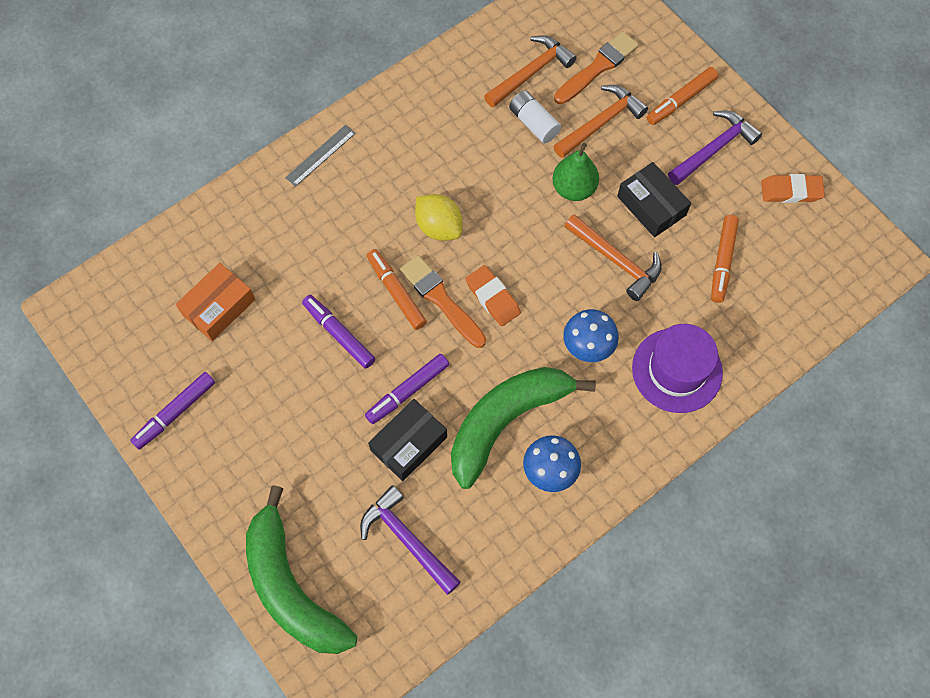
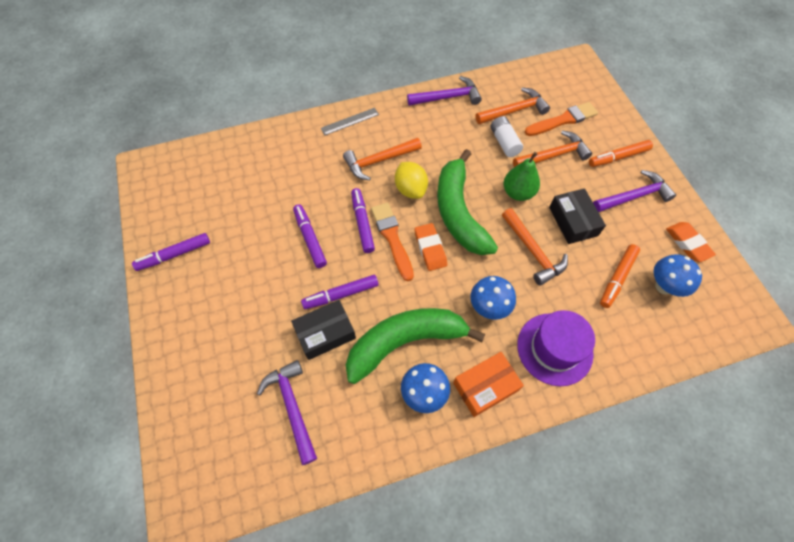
camera: 20 degrees right, 5 degrees down
(218, 307) = (238, 195): orange box -> orange box (485, 386)
(291, 587) = (190, 412): green banana -> green banana (459, 212)
(382, 201) = (379, 161): none -> orange hammer
(396, 292) = (362, 223): orange marker -> purple marker
(437, 79) = (448, 97): none -> purple hammer
(777, 254) = (663, 286): none -> blue mushroom
(791, 191) = (687, 243): orange eraser -> orange eraser turned 45 degrees clockwise

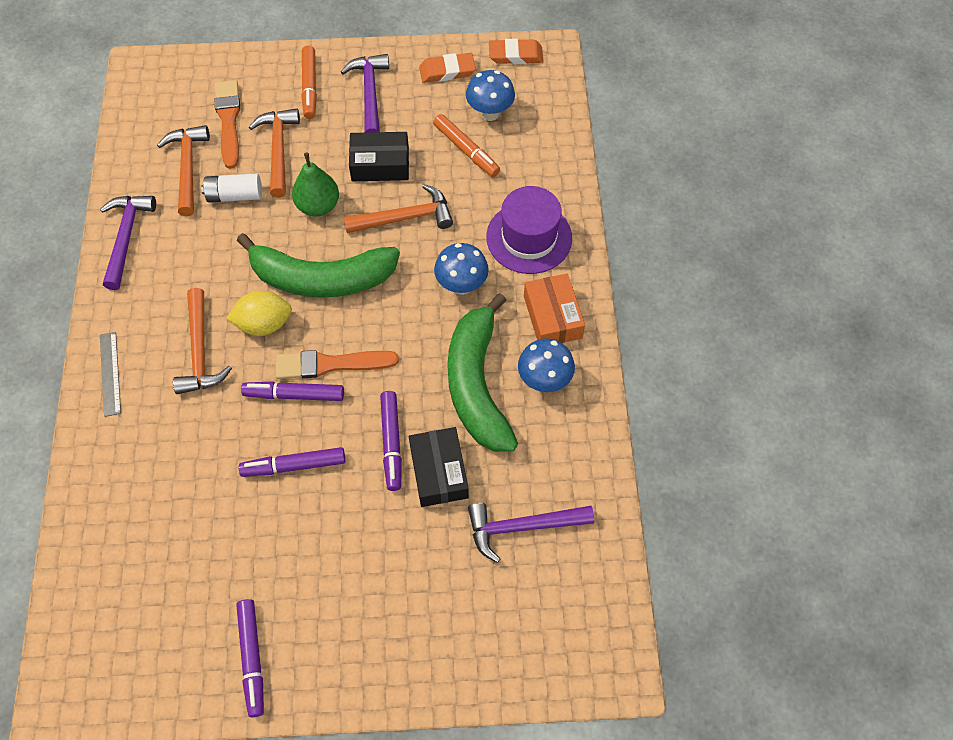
camera: 75 degrees left, 0 degrees up
(430, 248) = (362, 325): orange eraser -> orange eraser (515, 55)

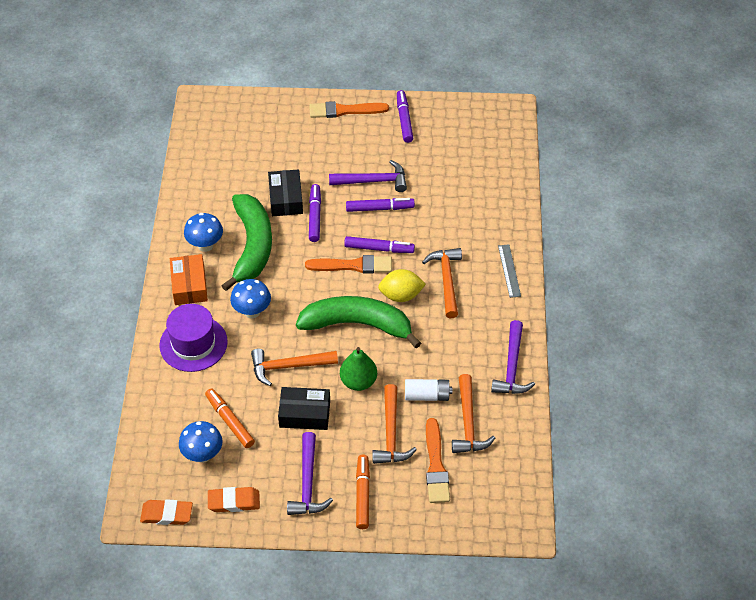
camera: 175 degrees left, 10 degrees down
(358, 672) = (344, 110): none -> orange brush
(522, 527) = (238, 167): purple hammer -> purple hammer (373, 181)

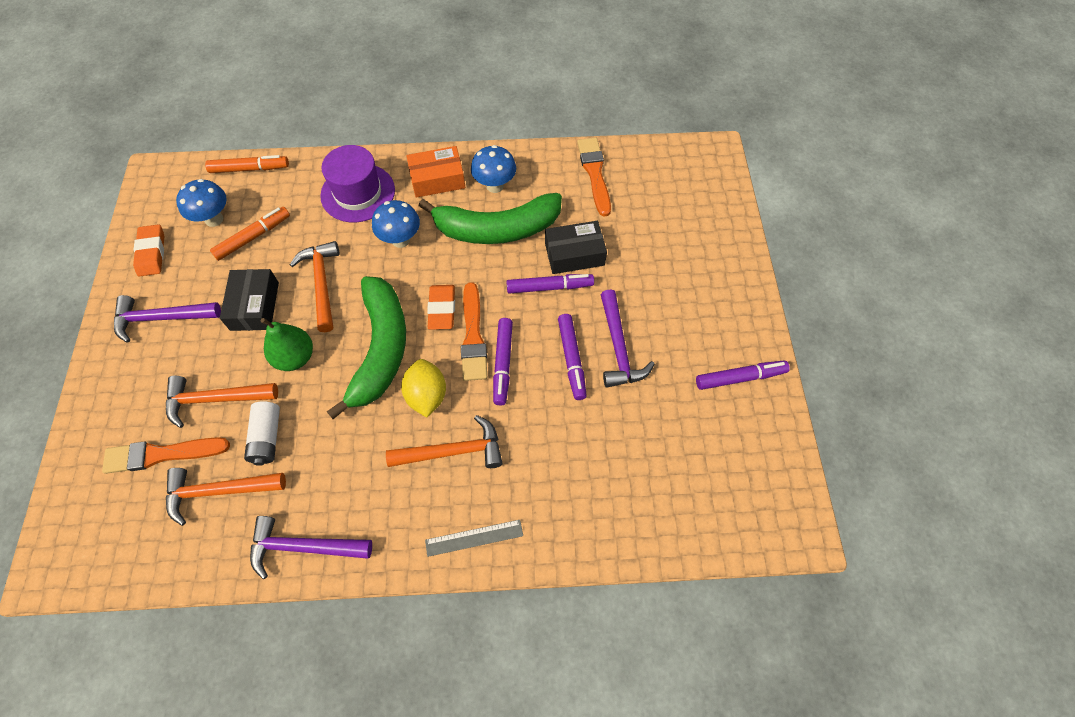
camera: 85 degrees right, 10 degrees up
(167, 514) = (148, 199): orange eraser -> orange eraser (442, 309)
(344, 110) = (739, 303): orange brush -> orange brush (594, 173)
(362, 494) = (136, 375): orange marker -> orange marker (249, 169)

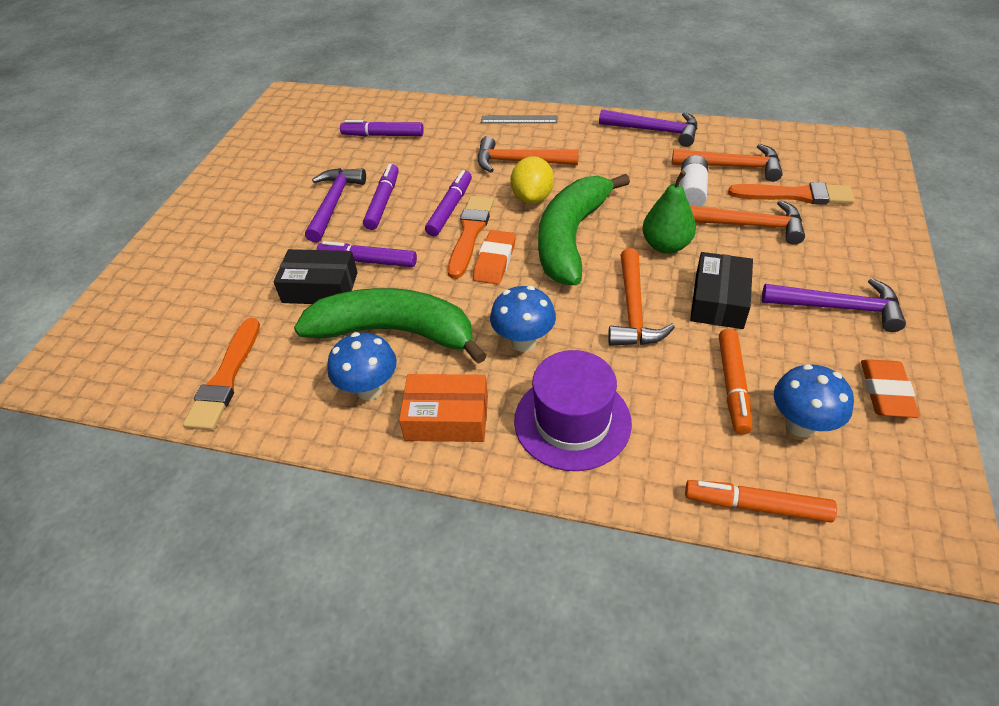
camera: 160 degrees left, 15 degrees down
(253, 237) = (732, 385): orange marker -> orange marker turned 60 degrees counterclockwise
(740, 378) = (247, 169): purple marker -> purple marker (383, 135)

